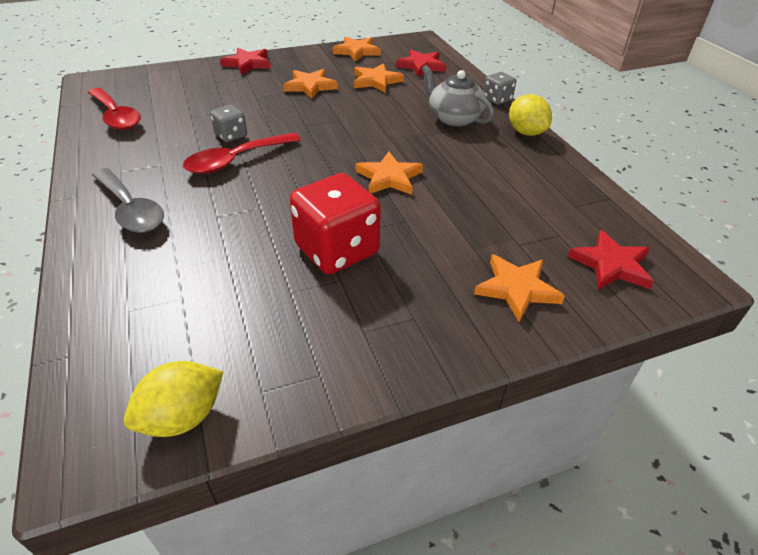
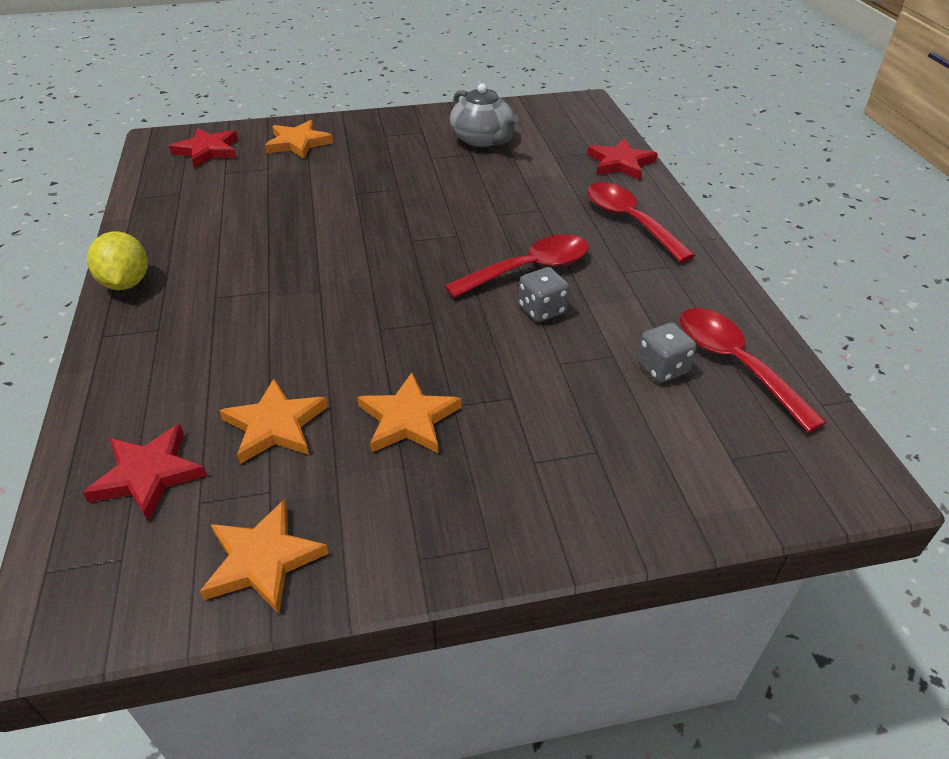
camera: 170 degrees left, 0 degrees up
(131, 209) = (629, 221): grey spoon -> red spoon
(183, 417) = (536, 109): yellow lemon -> none
(247, 64) = (538, 521): red star -> red star (620, 163)
(337, 250) = (428, 175): red dice -> none
(389, 177) = (350, 234): orange star -> none
(454, 118) = (203, 317): grey teapot -> grey teapot (482, 140)
(497, 99) = (97, 353): grey dice -> grey dice (662, 368)

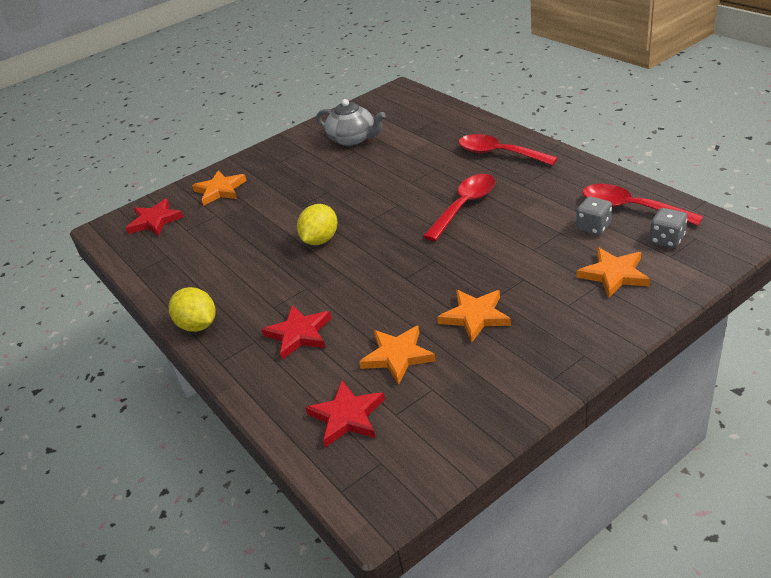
camera: 20 degrees left, 5 degrees down
(263, 560) = (466, 421): orange star -> orange star (614, 274)
(337, 241) = (320, 240): none -> yellow lemon
(542, 310) = (495, 225): grey dice -> grey dice (666, 240)
(620, 163) = (460, 120): red star -> red star (299, 334)

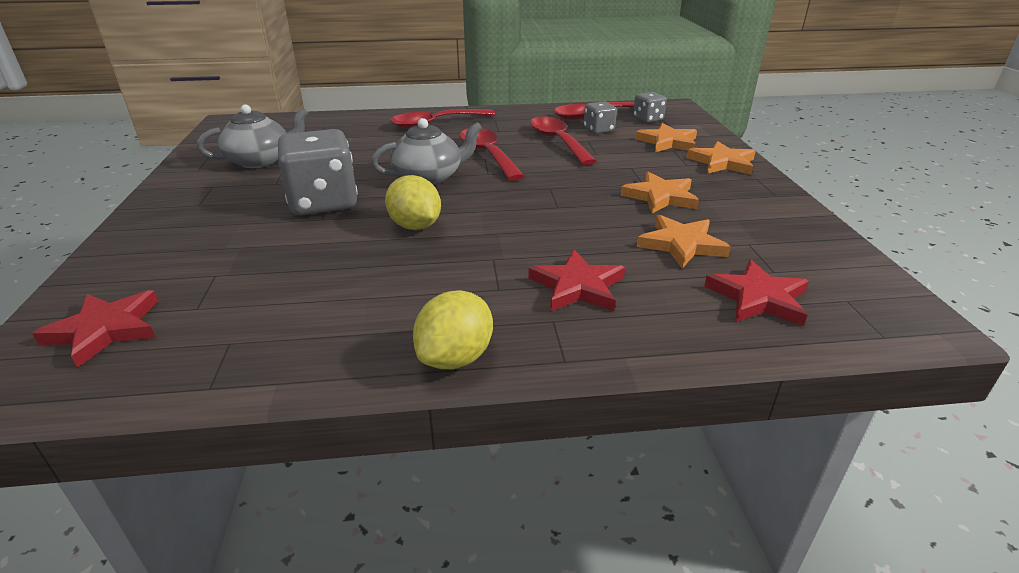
camera: 65 degrees left, 5 degrees down
(198, 325) = (455, 358): yellow lemon -> yellow lemon turned 45 degrees counterclockwise
(220, 190) = (162, 256): orange star -> orange star (722, 162)
(320, 193) = (323, 202): none -> grey dice
(396, 206) = (429, 177): none -> grey teapot
(535, 221) = (558, 141): none -> red spoon

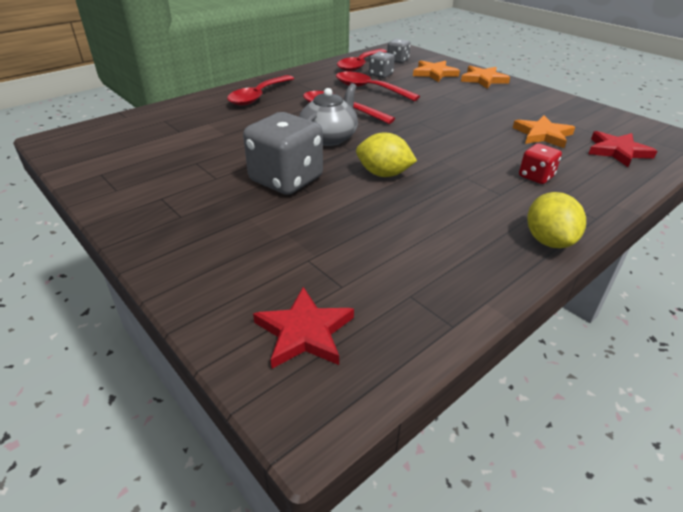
camera: 35 degrees left, 5 degrees up
(261, 160) = (164, 164): grey teapot -> none
(577, 286) = (536, 176): red star -> red dice
(660, 197) = (488, 110): orange star -> none

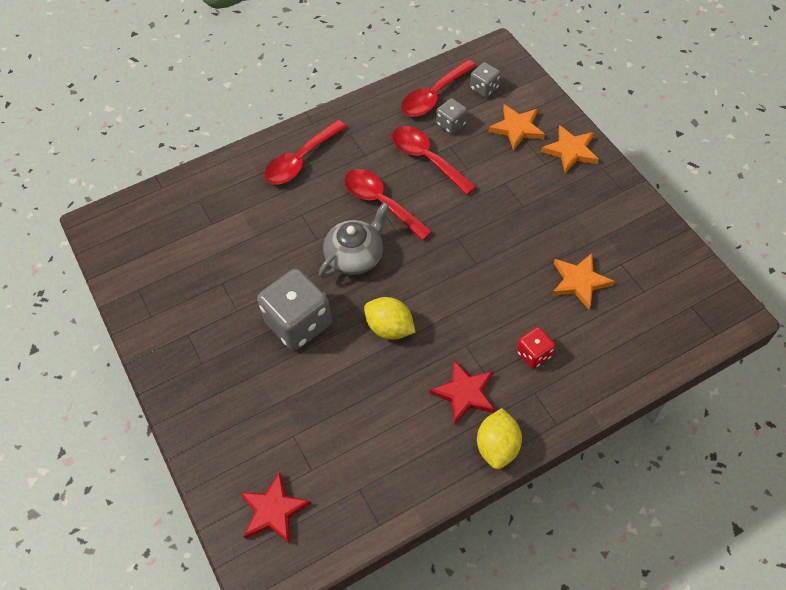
camera: 15 degrees right, 20 degrees up
(617, 151) = (642, 324): red star -> red star (464, 393)

